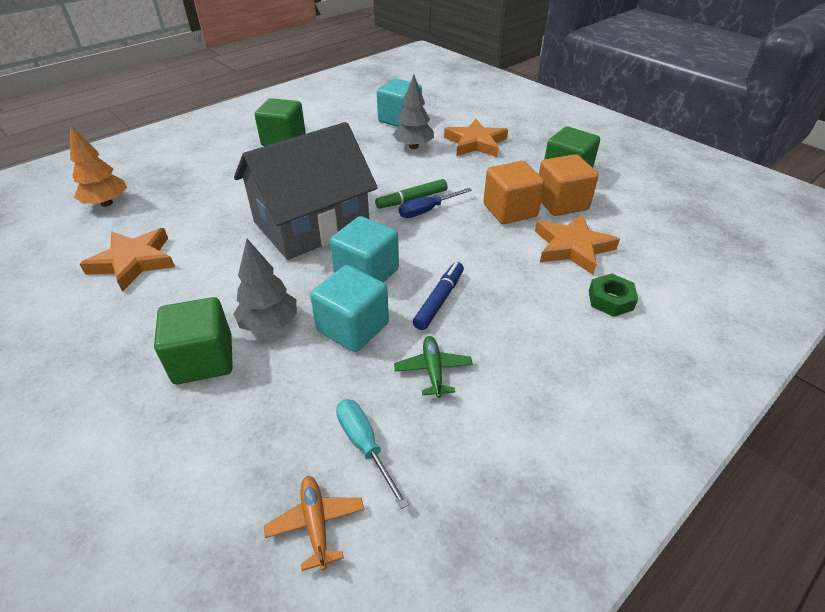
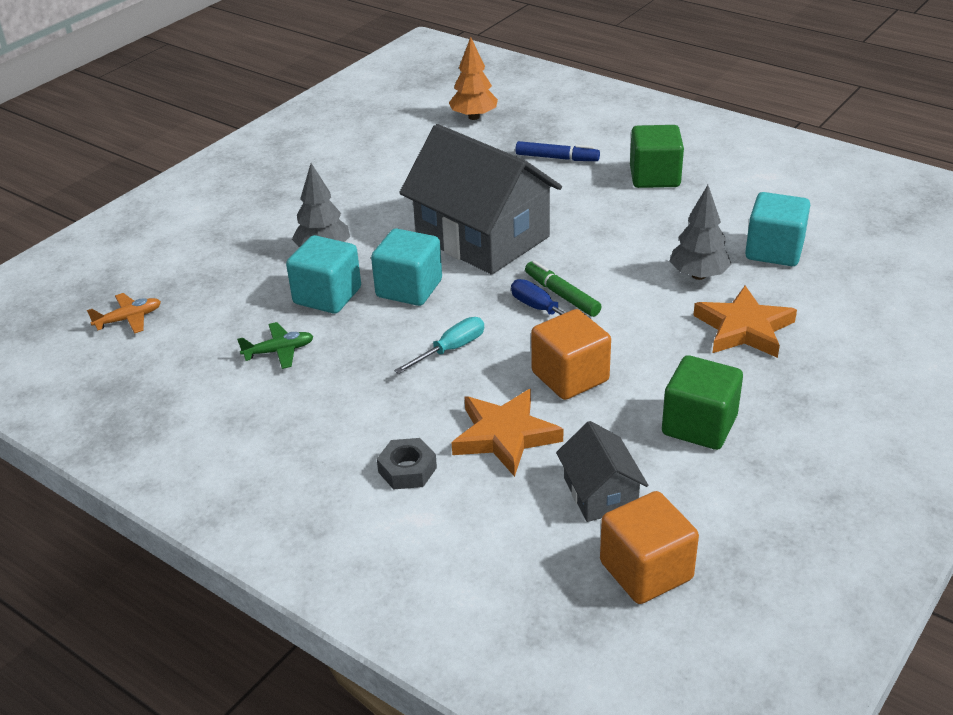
camera: 80 degrees right, 5 degrees down
(134, 261) = (390, 160): orange star -> none
(203, 359) = (276, 230): green cube -> none
(364, 445) = (195, 328): turquoise screwdriver -> turquoise screwdriver (450, 349)
(439, 300) = (377, 342): blue marker -> blue marker (557, 158)
(561, 203) = (609, 422): orange cube -> orange cube (646, 570)
(610, 300) = (407, 470): green nut -> grey nut
(630, 217) = (600, 493): none -> grey house

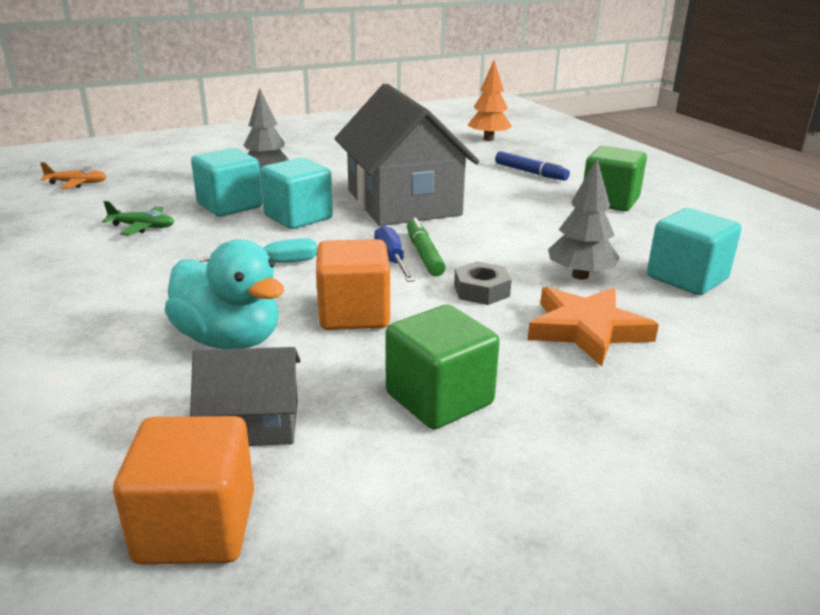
camera: 25 degrees right, 10 degrees down
(407, 470) = (108, 336): grey nut -> grey nut (481, 291)
(505, 436) = (229, 339): orange star -> turquoise duck
(600, 493) = (252, 423): grey house -> grey house turned 75 degrees clockwise

